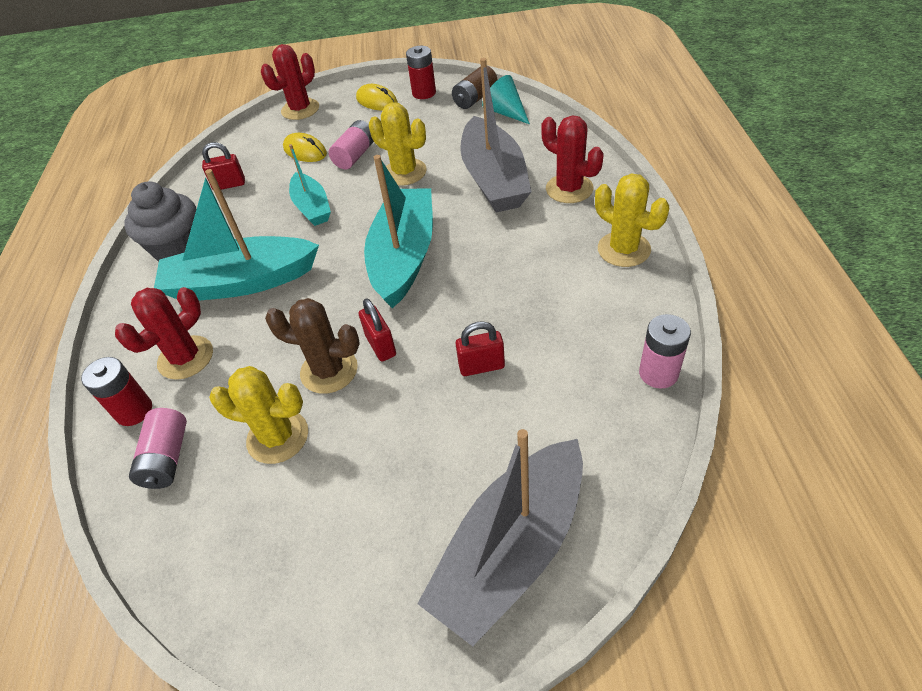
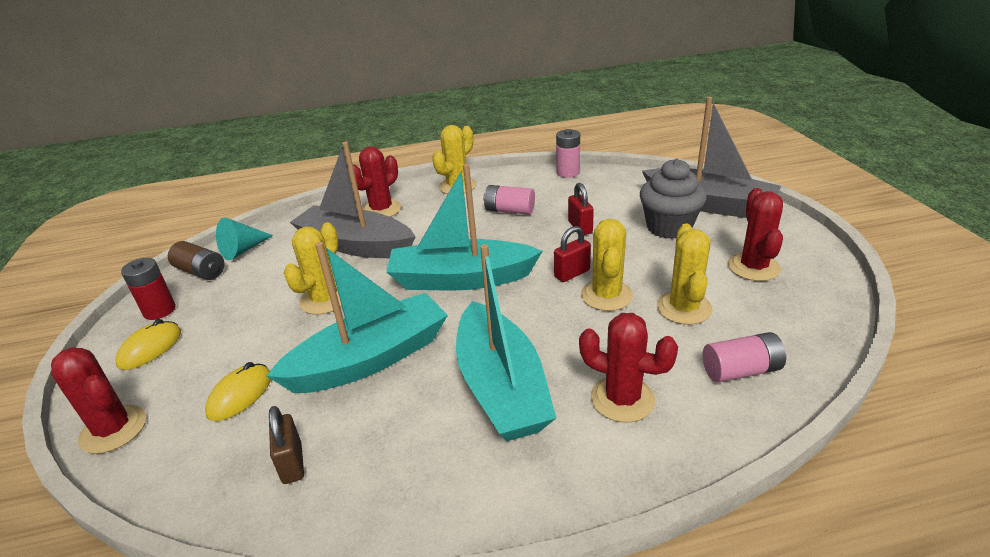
camera: 100 degrees left, 15 degrees down
(134, 411) = (705, 418): red battery -> none
(178, 249) = (437, 477): grey cupcake -> grey cupcake (669, 227)
(229, 185) = (292, 463): red padlock -> brown padlock
(312, 207) = (370, 359): turquoise boat -> turquoise boat, size x1.75
(323, 544) = (753, 267): none -> red cactus
(329, 370) = (606, 295): brown cactus -> yellow cactus
(355, 155) = (273, 344): pink battery -> pink battery (509, 210)
(494, 179) = (356, 245): grey boat -> grey boat turned 135 degrees counterclockwise

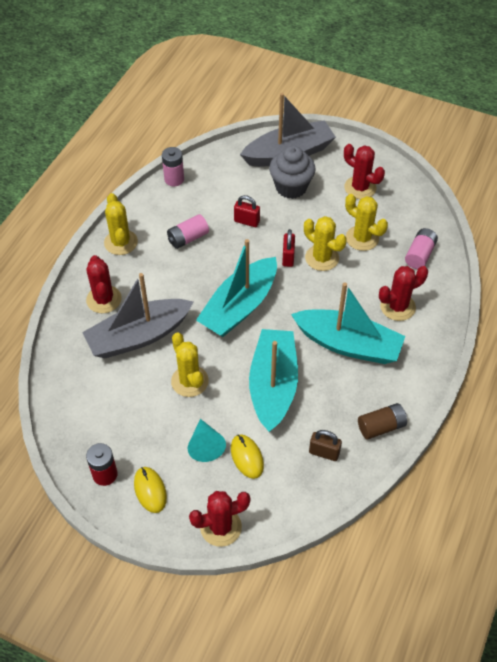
camera: 55 degrees left, 20 degrees up
(201, 272) = (74, 436): brown battery -> brown battery (381, 426)
(243, 250) = (69, 401): turquoise cone -> turquoise cone (205, 445)

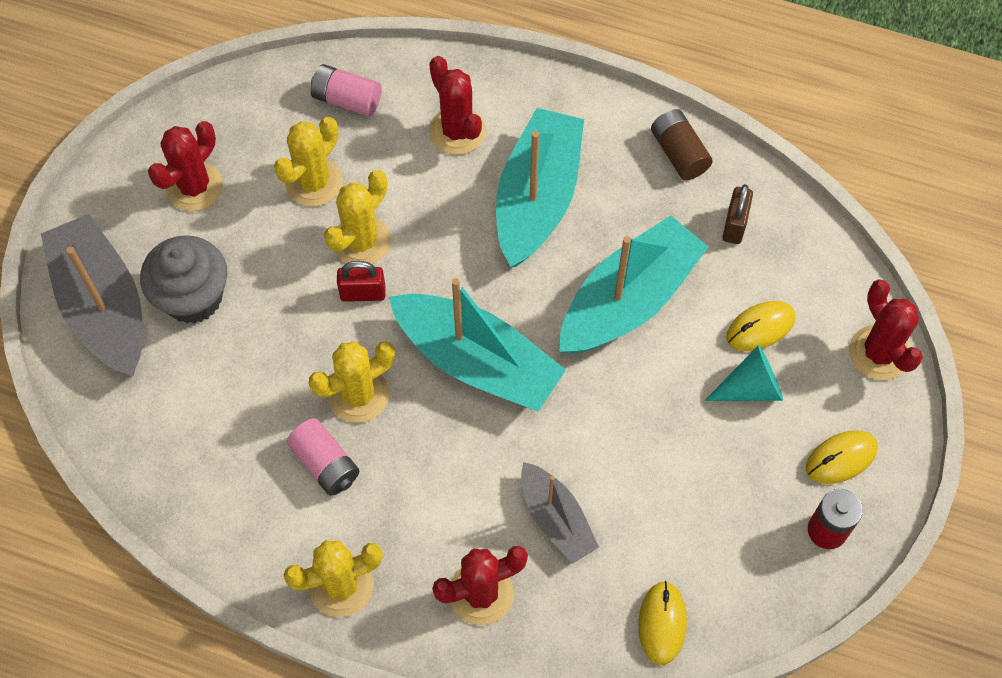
camera: 95 degrees left, 10 degrees up
(68, 380) = (662, 623): none -> yellow mouse
(139, 336) = (556, 519): grey boat -> grey boat, size x0.57
(174, 179) = (171, 508): pink battery -> none
(189, 381) = (637, 424): yellow cactus -> yellow cactus (358, 395)
(247, 221) = (280, 366): red padlock -> none
(273, 386) = (628, 300): turquoise boat -> turquoise boat turned 135 degrees clockwise

